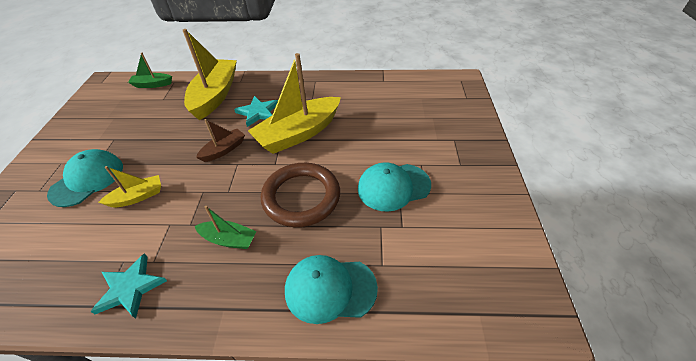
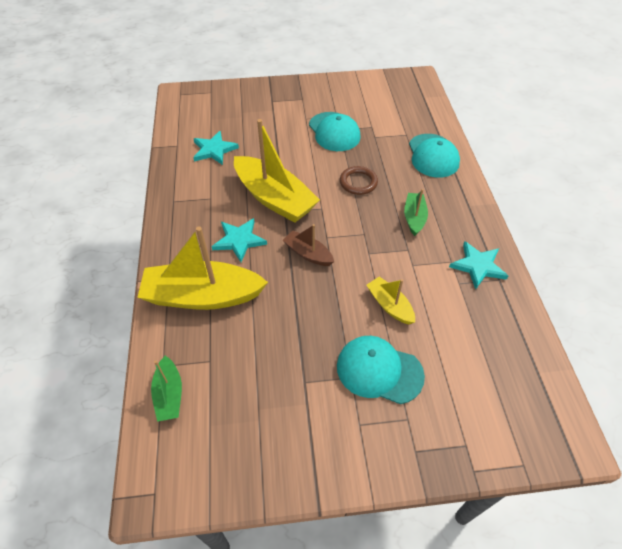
camera: 100 degrees left, 5 degrees up
(301, 197) = (358, 182): brown ring -> brown ring, size x0.55
(374, 100) = (214, 150): none -> turquoise star

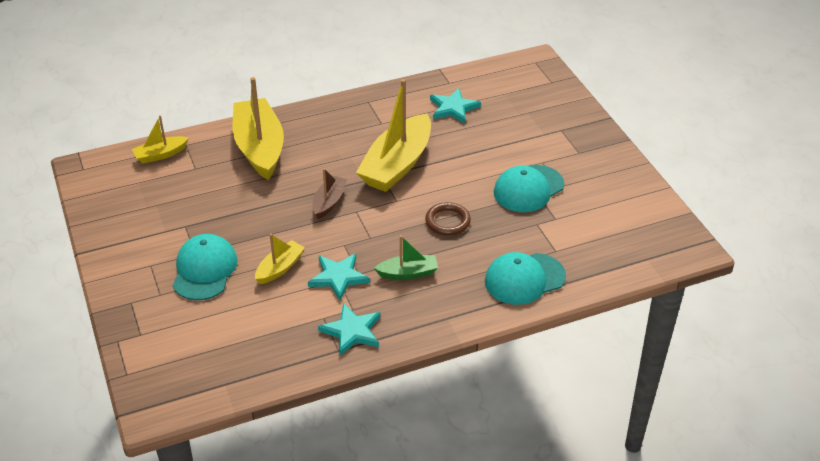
camera: 75 degrees right, 10 degrees down
(169, 394) = (160, 155): green boat -> yellow boat
(239, 240) = (331, 154): turquoise star -> turquoise star (338, 277)

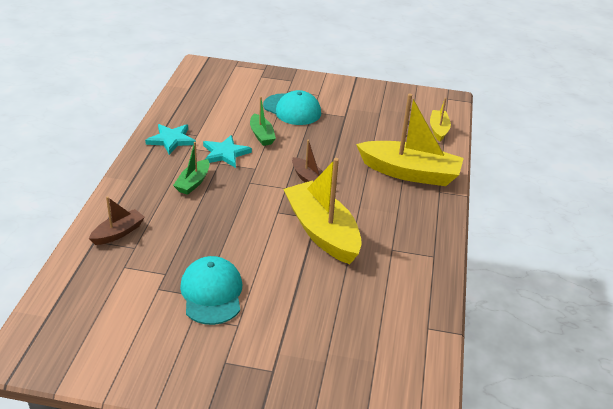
camera: 120 degrees right, 5 degrees down
(280, 268) = (261, 135): yellow boat -> green boat
(447, 221) = (224, 226): brown ring -> none
(453, 108) = (378, 307): turquoise star -> none
(524, 279) = (118, 233): turquoise cap -> brown boat

